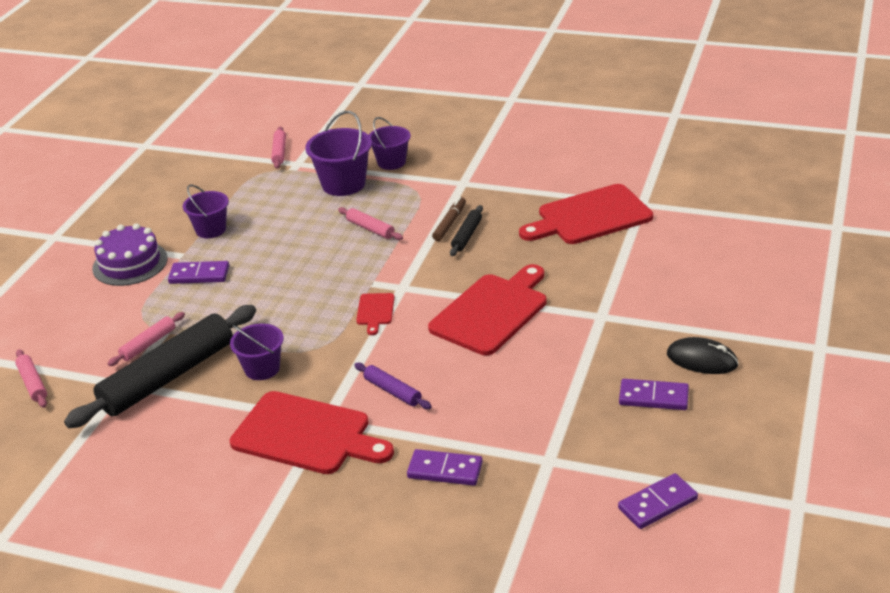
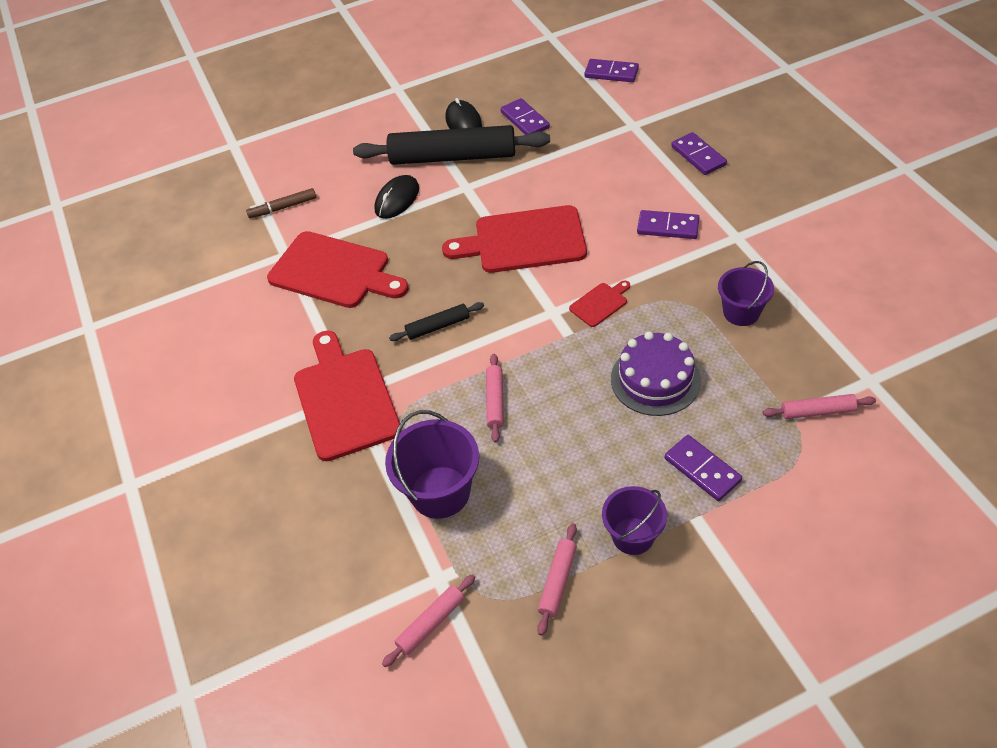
camera: 130 degrees left, 15 degrees up
(33, 383) = (958, 443): pink rolling pin -> pink rolling pin (557, 581)
(130, 263) = (758, 551): purple cake -> purple cake (655, 379)
(168, 377) = (825, 359): black rolling pin -> black rolling pin (453, 157)
(306, 434) = (760, 234): red cutting board -> red cutting board (345, 399)
(391, 162) = (360, 485): purple bucket -> none
(392, 391) = (668, 227): purple rolling pin -> purple domino
(450, 223) = (430, 352): brown marker -> brown marker (283, 207)
(636, 276) = (397, 199): none -> black mouse

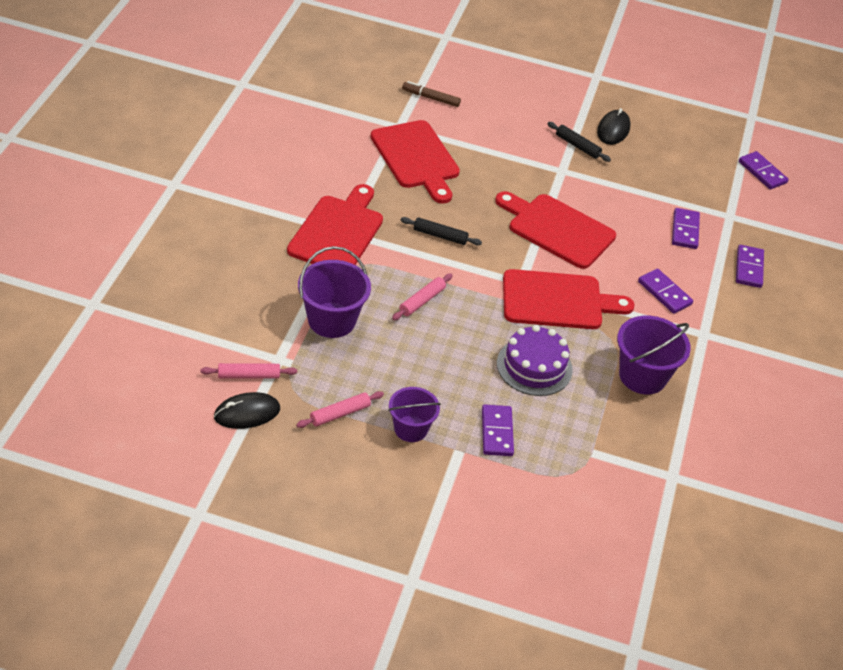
camera: 30 degrees right, 5 degrees down
(397, 199) = (508, 145): black mouse -> black mouse (247, 413)
(453, 157) = (577, 146): black rolling pin -> black rolling pin, size x0.44
(525, 120) = (657, 158): purple domino -> purple domino (685, 230)
(600, 303) = (557, 300): red cutting board -> red cutting board, size x2.22
(741, 312) = (642, 376): purple bucket -> purple bucket, size x1.51
(817, 411) = (612, 463): pink rolling pin -> none

